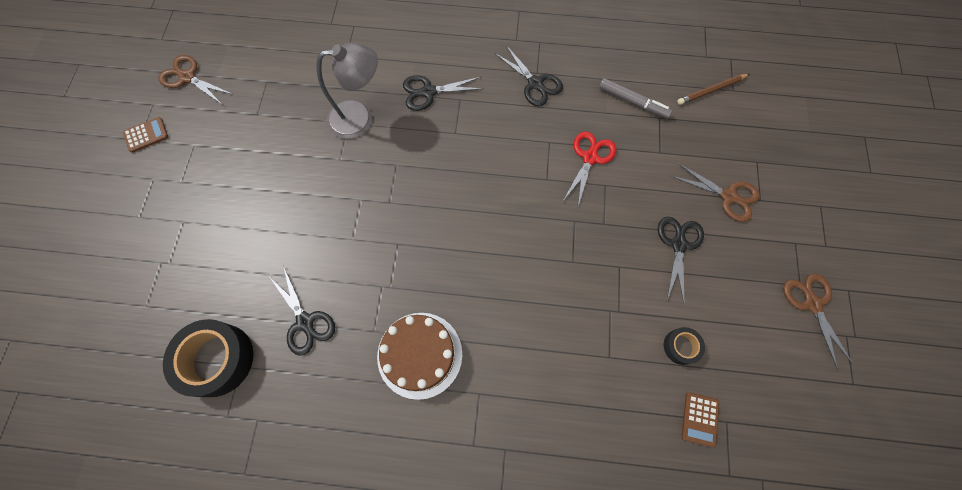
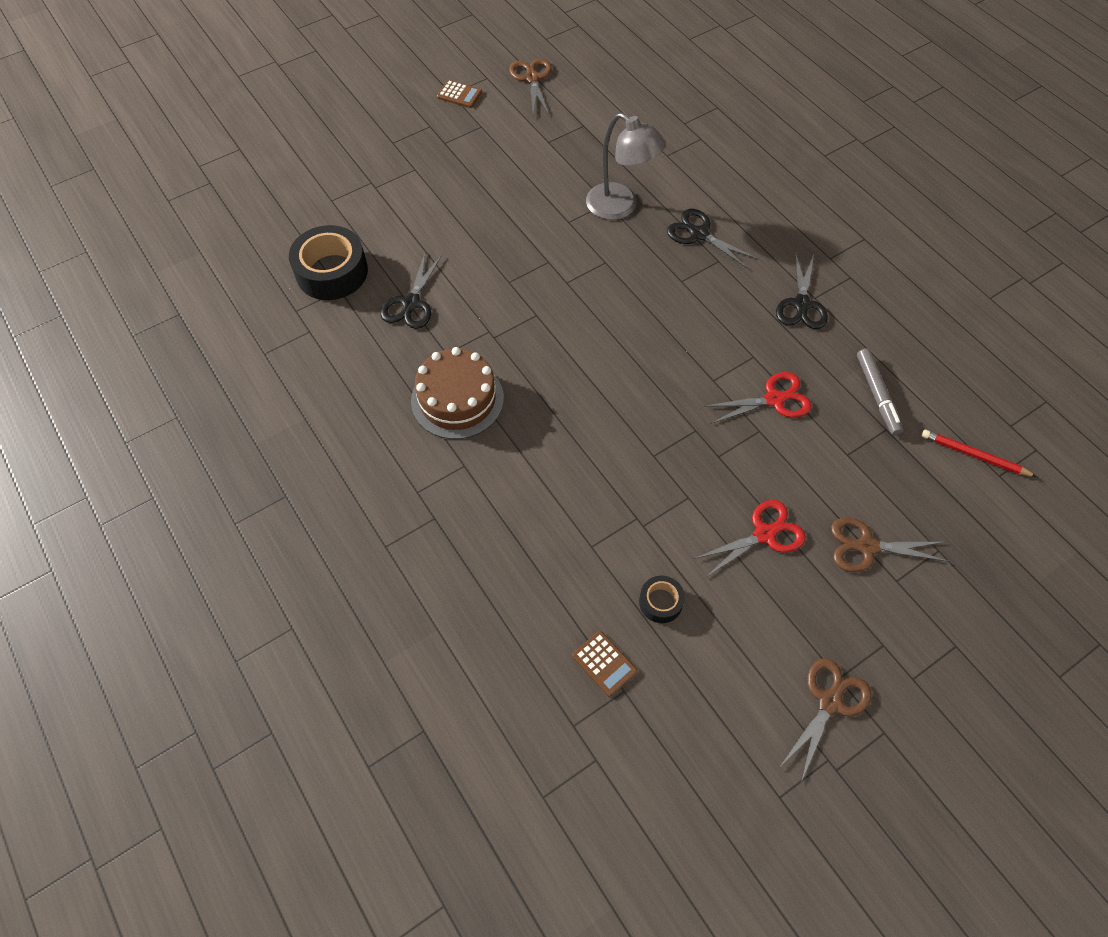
camera: 50 degrees right, 10 degrees down
(678, 245) = (764, 534): black scissors -> red scissors
(699, 419) = (604, 663): brown calculator -> brown calculator turned 105 degrees counterclockwise
(711, 90) = (974, 455): brown pencil -> red pencil
(728, 196) = (867, 547): brown scissors -> brown scissors turned 105 degrees clockwise

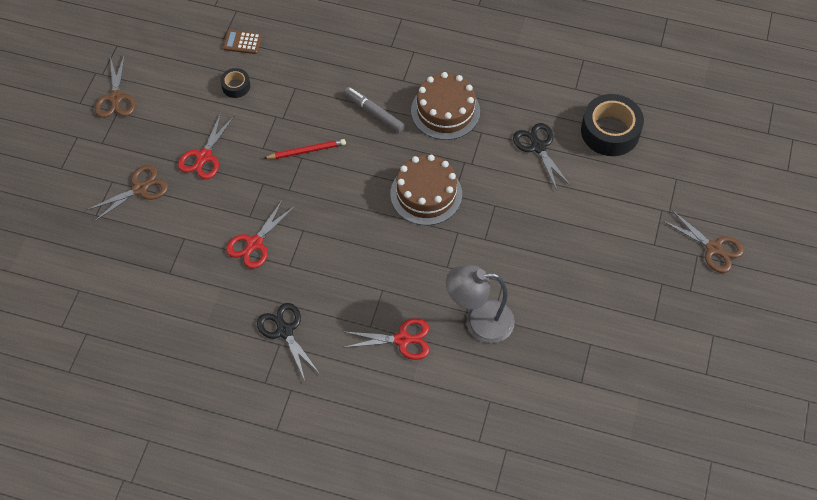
camera: 140 degrees right, 0 degrees up
(459, 95) = (705, 338): brown calculator -> none
(532, 79) = (671, 401): brown scissors -> brown scissors (713, 248)
(561, 333) = (426, 194): none -> brown cake
(699, 234) = (402, 339): black scissors -> red scissors
(877, 395) = (189, 293): grey marker -> grey marker (374, 112)
(974, 455) = (102, 293): red pencil -> red pencil (307, 151)

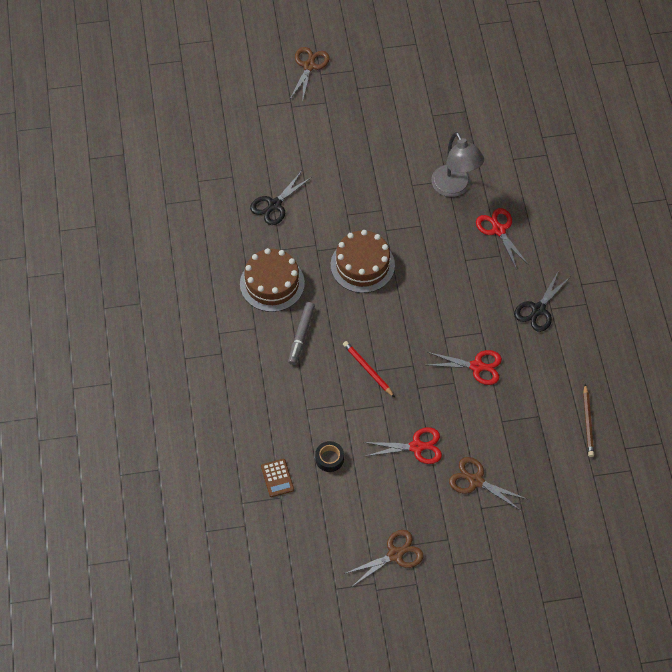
camera: 115 degrees left, 0 degrees up
(134, 313) = (588, 422): none -> brown pencil
(610, 131) = (233, 161): black tape -> none

